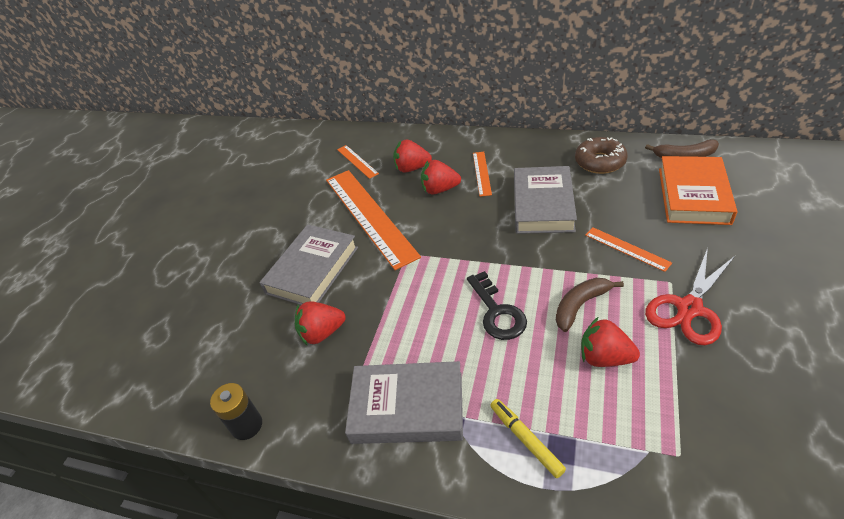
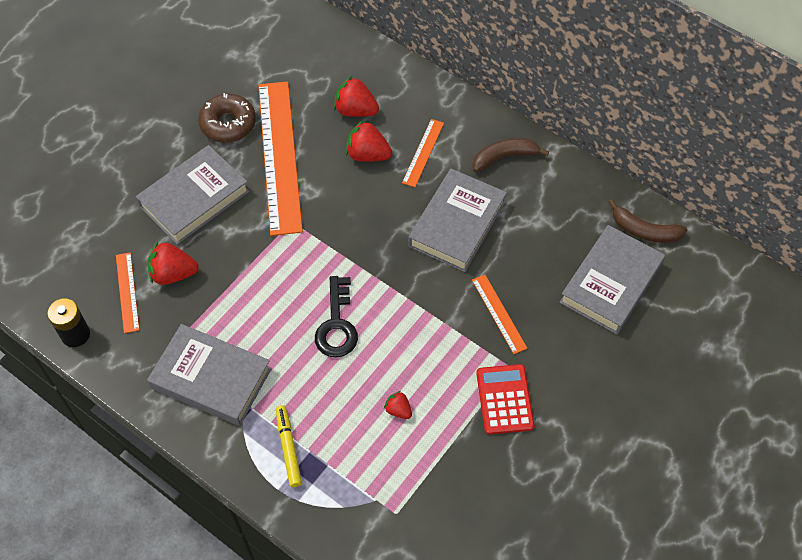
camera: 15 degrees right, 15 degrees up
(357, 161) = (304, 72): orange ruler -> orange ruler (127, 292)
(580, 305) = (413, 352): brown banana -> brown banana (504, 157)
(600, 162) = (553, 196): brown donut -> brown donut (228, 124)
(604, 357) = (398, 410): red strawberry -> red strawberry, size x0.56
(689, 308) = (504, 399): red scissors -> red calculator
(693, 195) = (611, 283): orange book -> grey book

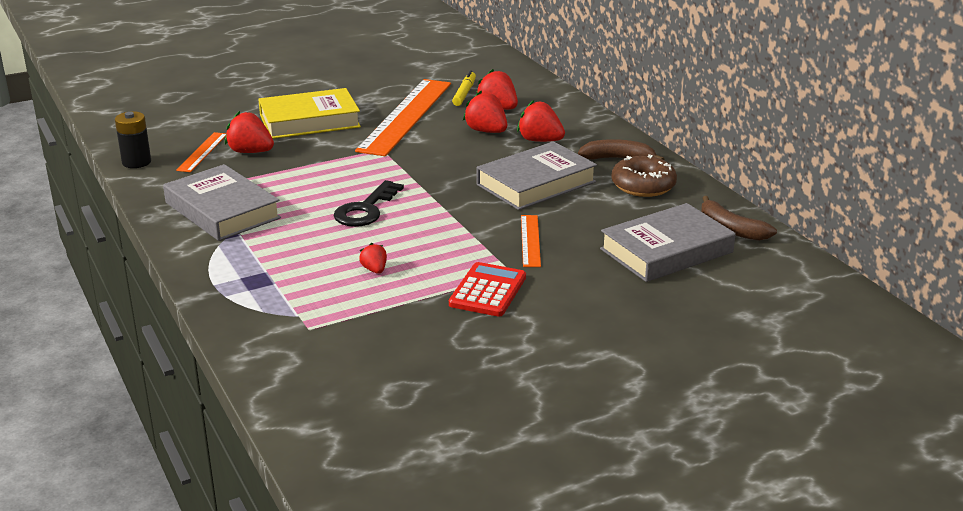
camera: 25 degrees right, 30 degrees down
(194, 199) = (309, 121): grey book -> yellow book
(228, 124) = (378, 93): brown donut -> brown donut (643, 185)
(288, 448) = (248, 264): yellow marker -> yellow marker (464, 93)
(423, 152) = (540, 140): orange ruler -> red strawberry

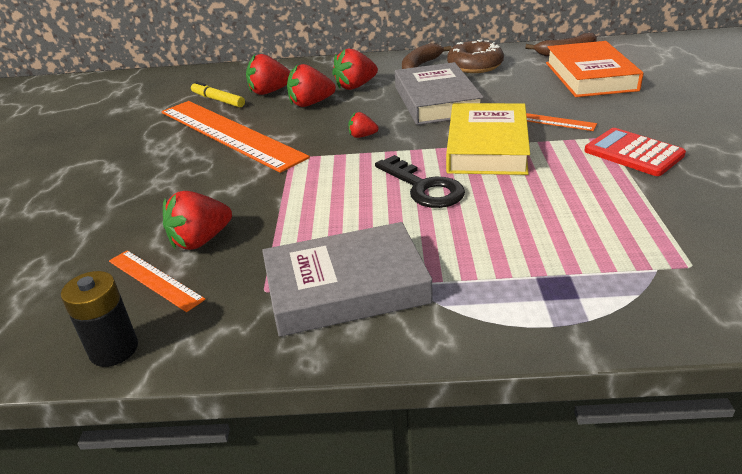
camera: 60 degrees left, 5 degrees up
(309, 121) = (168, 188): yellow book -> yellow book (487, 146)
(374, 270) = (566, 203): red strawberry -> red strawberry (362, 136)
(666, 251) = (590, 76): grey book -> orange book

